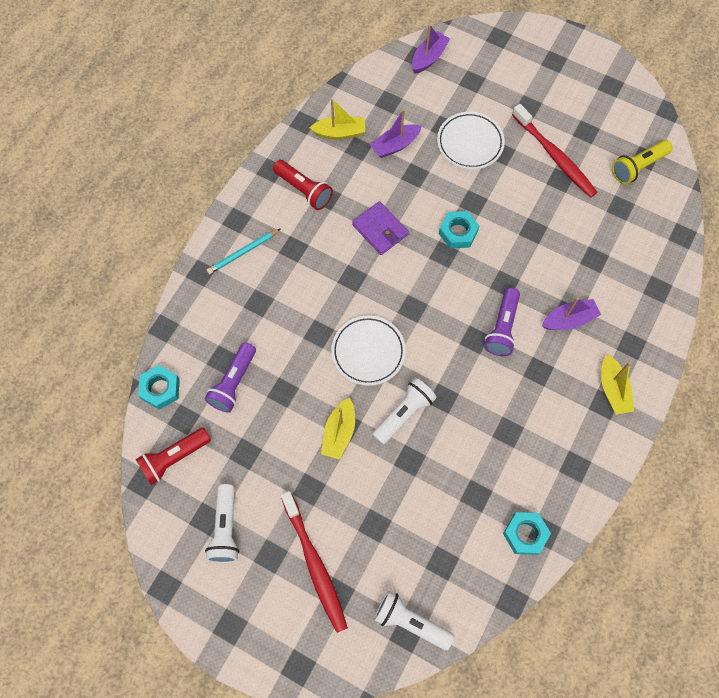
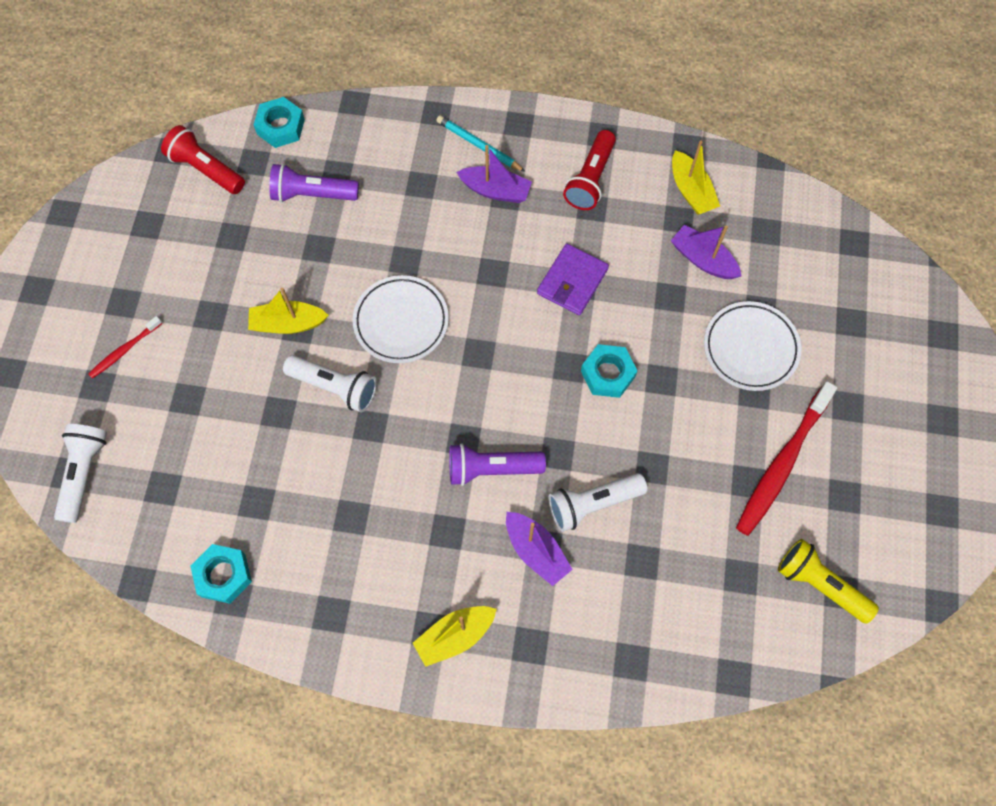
camera: 70 degrees right, 0 degrees up
(226, 529) = (141, 247): white flashlight -> white flashlight (593, 504)
(315, 564) = (124, 350): red toothbrush -> red toothbrush, size x0.51
(429, 58) = (860, 257): purple boat -> purple boat (495, 190)

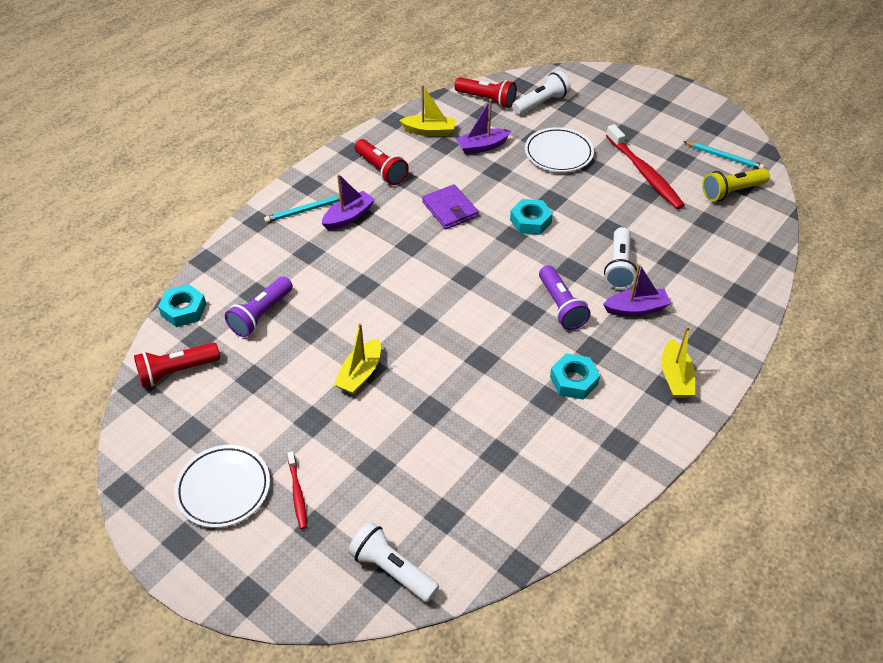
camera: 60 degrees left, 20 degrees down
(223, 575) = (548, 501): turquoise nut -> turquoise nut (574, 380)
(335, 387) = (435, 367): white flashlight -> white flashlight (541, 103)
(401, 321) = (411, 307): white plate -> white plate (223, 488)
(492, 469) = (561, 306): purple flashlight -> purple flashlight turned 45 degrees counterclockwise
(796, 220) = (487, 99): none -> red flashlight
(885, 549) = (724, 157): none -> turquoise pencil

